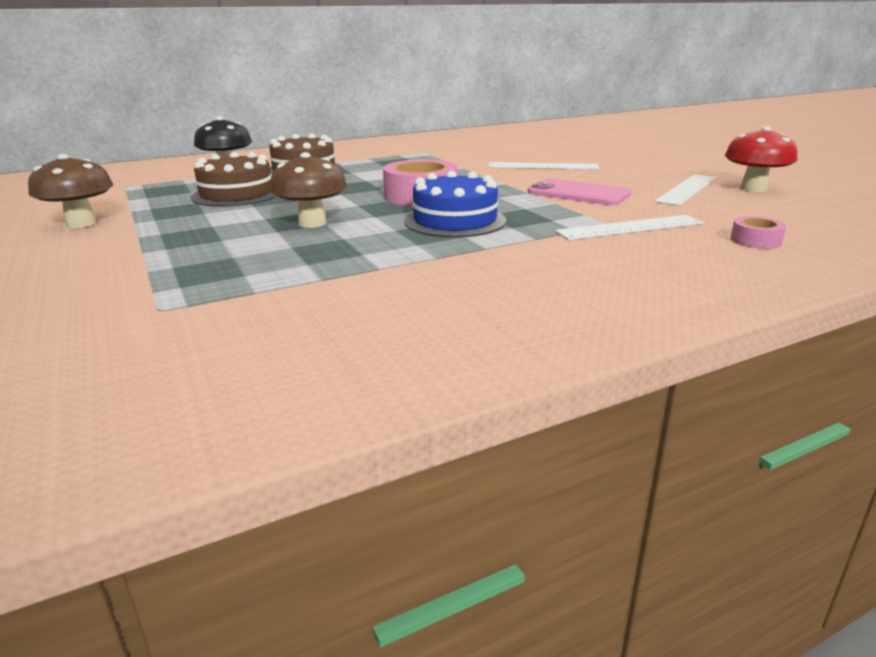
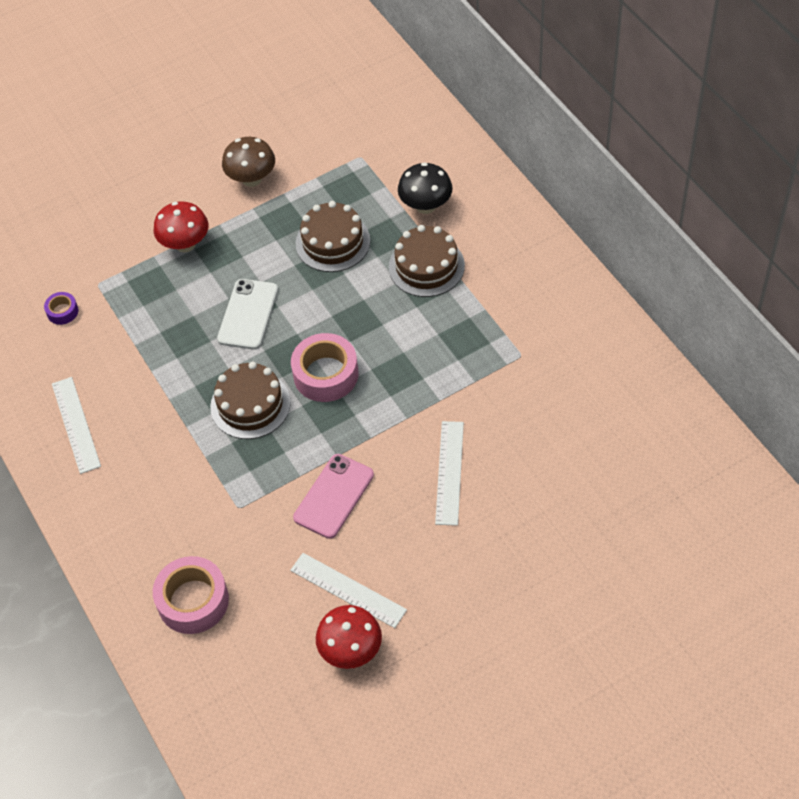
camera: 90 degrees right, 30 degrees up
(149, 253) = (185, 244): none -> red mushroom
(195, 338) = (62, 311): none -> purple tape
(312, 223) = (248, 314): brown mushroom -> white phone
(455, 221) = (250, 405): blue cake -> brown cake
(630, 228) = (228, 522): white ruler -> white ruler (76, 424)
(755, 240) = (193, 601): pink tape -> pink tape, size x2.00

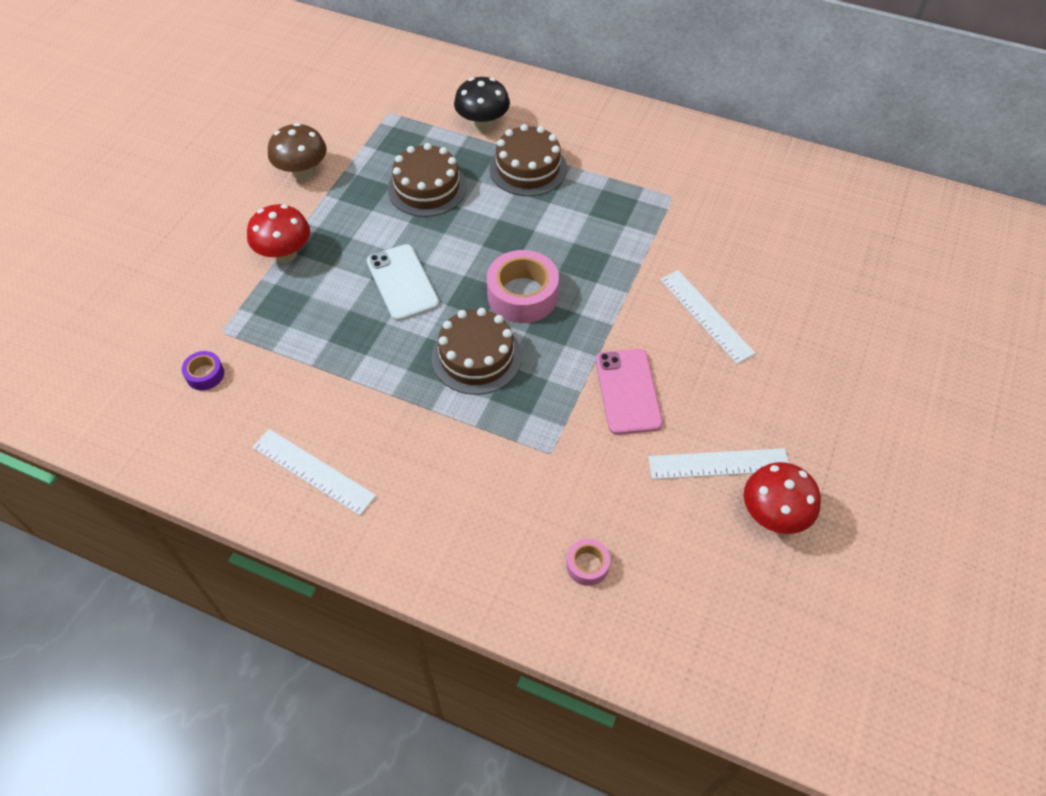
camera: 40 degrees left, 0 degrees up
(193, 601) = (587, 565): pink tape -> pink tape, size x0.50

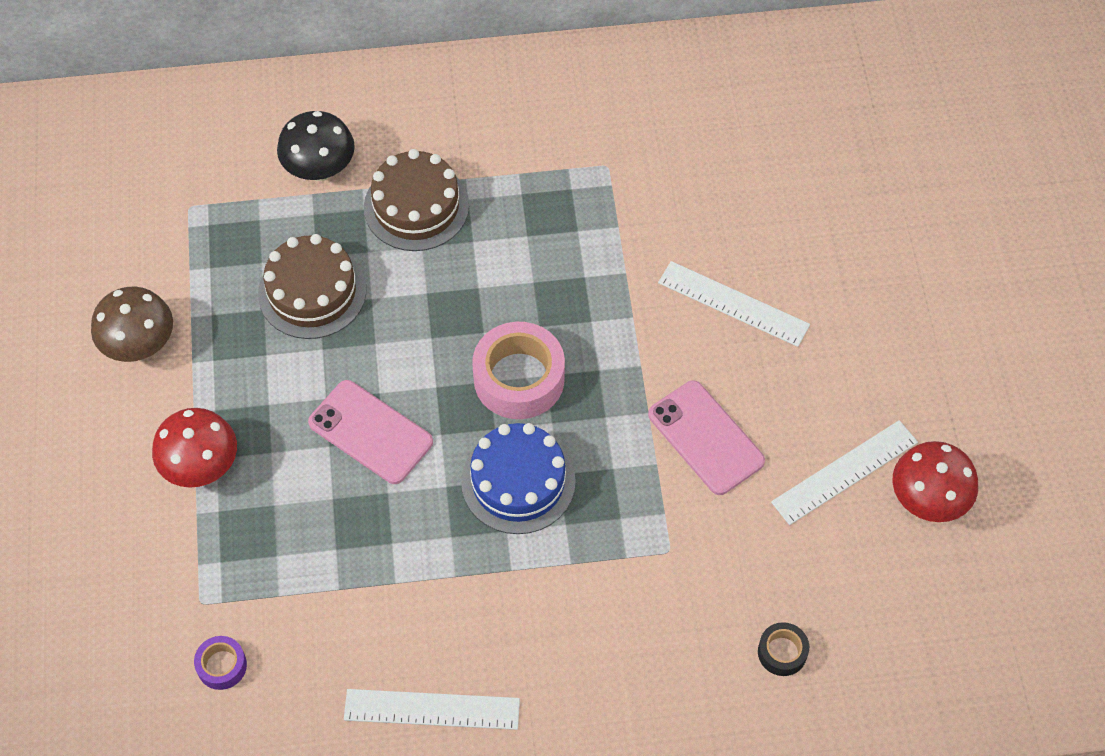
camera: 30 degrees left, 5 degrees up
(402, 282) = (370, 432): white phone -> pink phone
(476, 357) = (518, 481): brown cake -> blue cake
(587, 565) = (782, 652): pink tape -> black tape

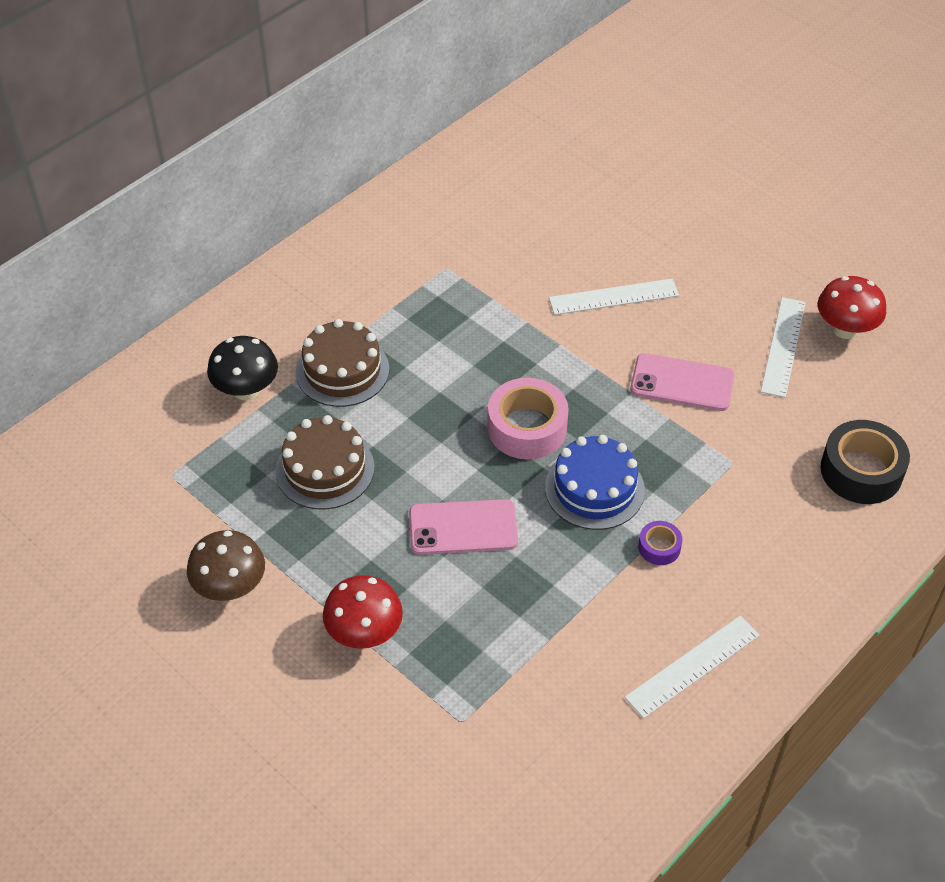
camera: 40 degrees left, 10 degrees down
(222, 666) = (521, 750): purple tape -> purple tape (659, 547)
(782, 652) = (861, 471): black tape -> black tape, size x2.00

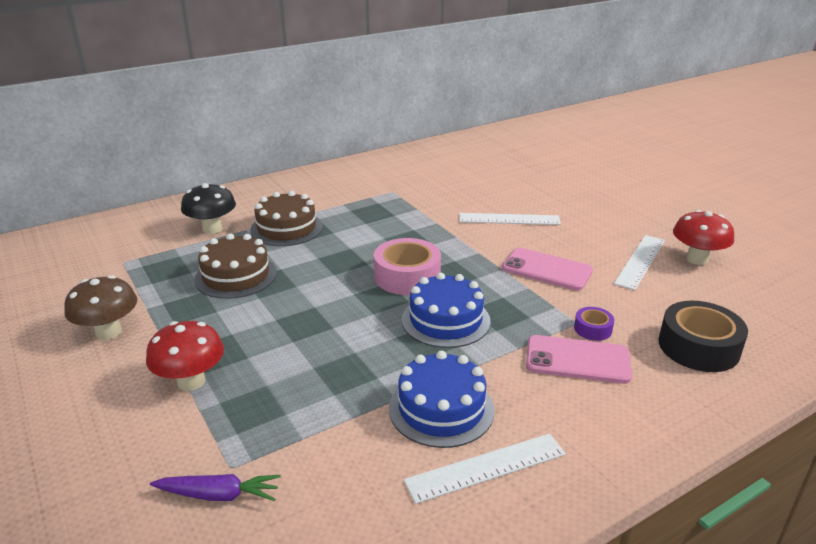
camera: 15 degrees right, 20 degrees down
(463, 528) = (320, 326): pink phone -> pink phone (577, 360)
(466, 752) = (218, 495): none -> purple carrot
(630, 609) = (441, 409): none -> blue cake
(659, 547) = (487, 368): purple tape -> purple tape (592, 329)

